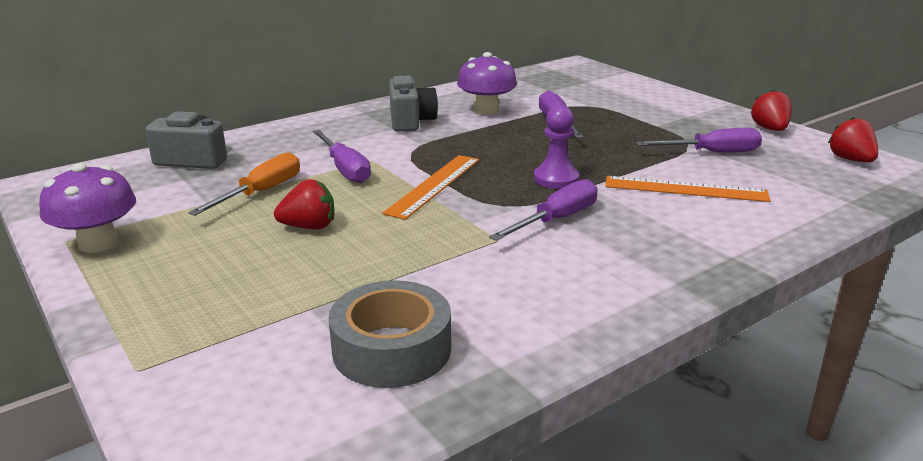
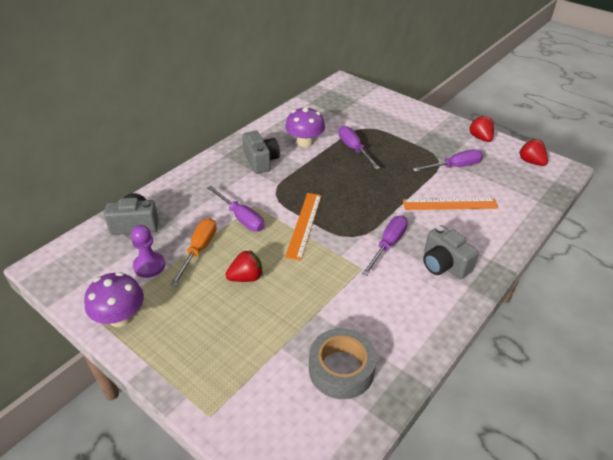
camera: 15 degrees left, 15 degrees up
(556, 179) = (374, 207): purple pawn -> purple pawn (149, 266)
(643, 252) = (444, 264): none -> grey camera

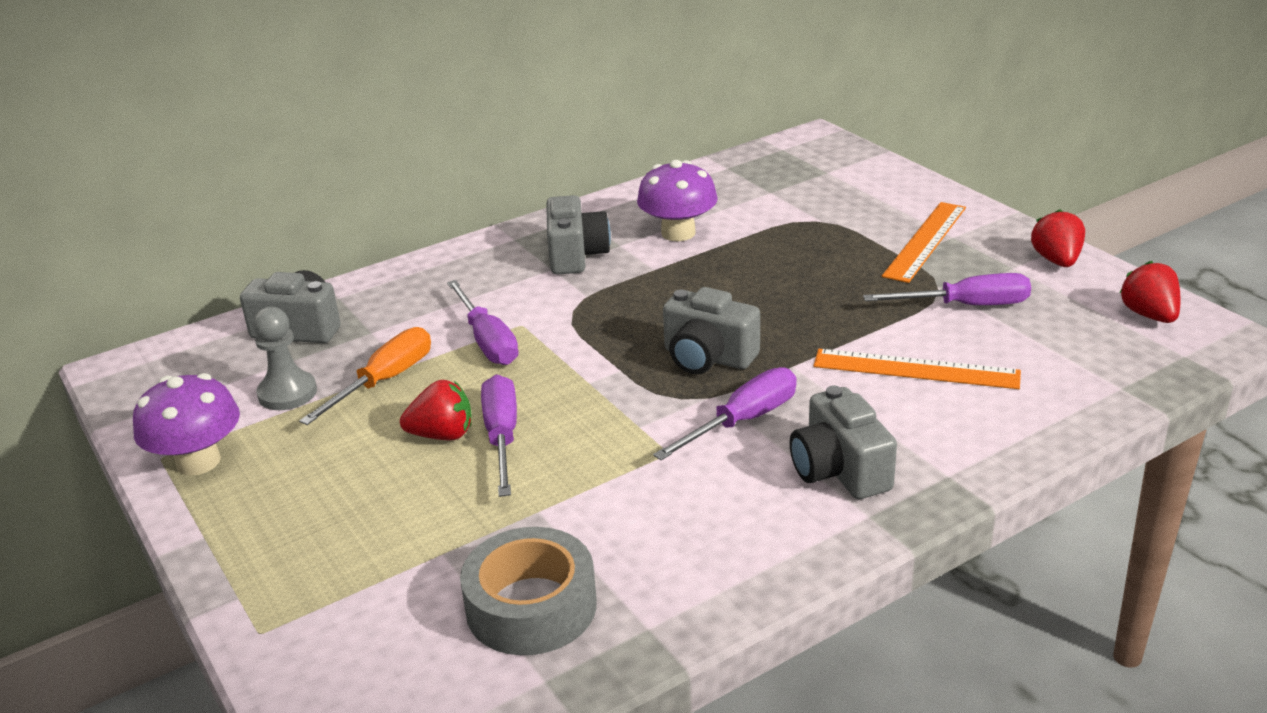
camera: 20 degrees right, 10 degrees down
(149, 266) = (287, 393): purple pawn -> grey pawn
(304, 225) = (597, 367): orange ruler -> orange ruler (925, 241)
(354, 149) = (769, 254): purple screwdriver -> purple screwdriver (502, 437)
(354, 211) = (707, 357): none -> grey camera

